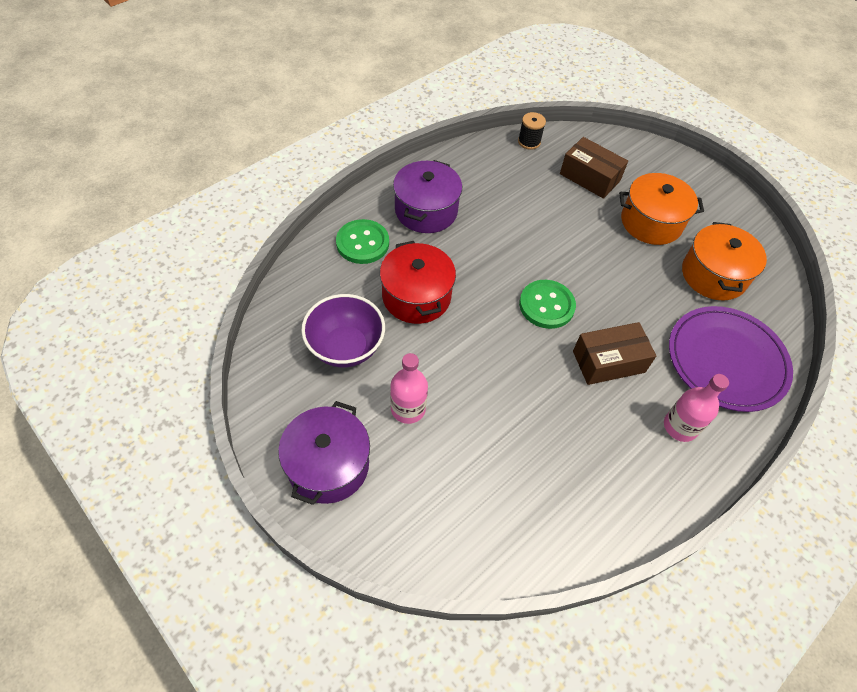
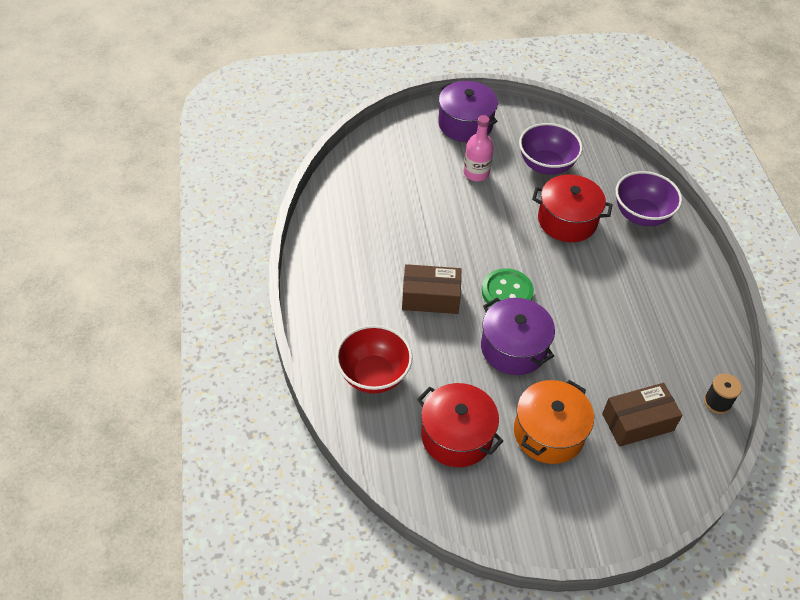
camera: 125 degrees right, 5 degrees down
(362, 243) = (641, 215): green button -> purple bowl
(426, 210) = (657, 271): purple pot -> purple pot (513, 348)
(608, 362) = (430, 297): brown box -> brown box turned 75 degrees clockwise
(680, 426) = (350, 303): pink bottle -> none
(713, 275) = (456, 436): orange pot -> red pot
(726, 360) = (373, 375): purple plate -> red bowl

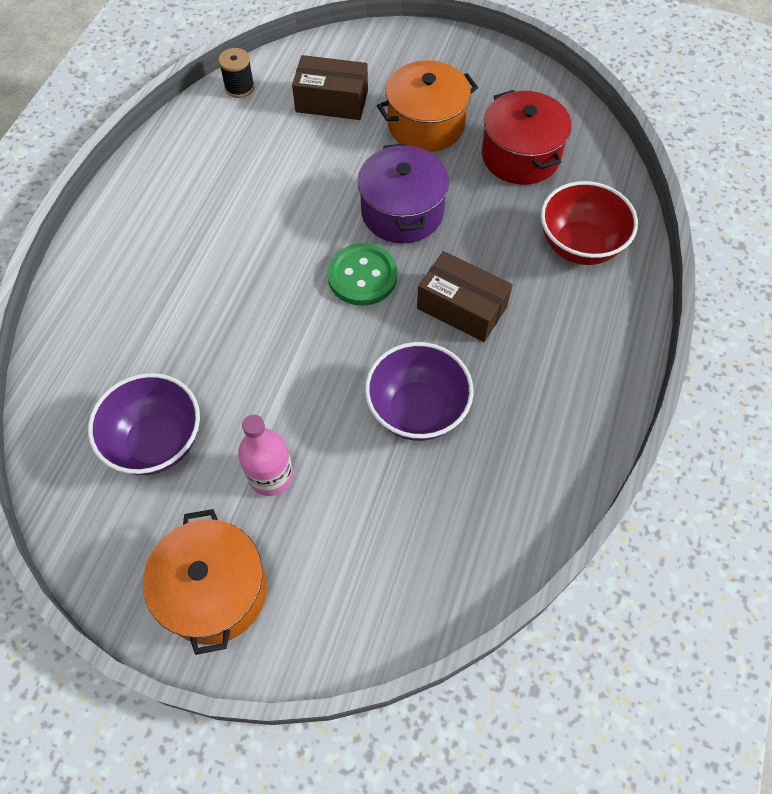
camera: 150 degrees left, 10 degrees up
(465, 124) = (214, 591): purple pot -> orange pot
(567, 220) = (208, 338): red pot -> none
(641, 215) = (106, 304): purple bowl -> purple bowl (417, 410)

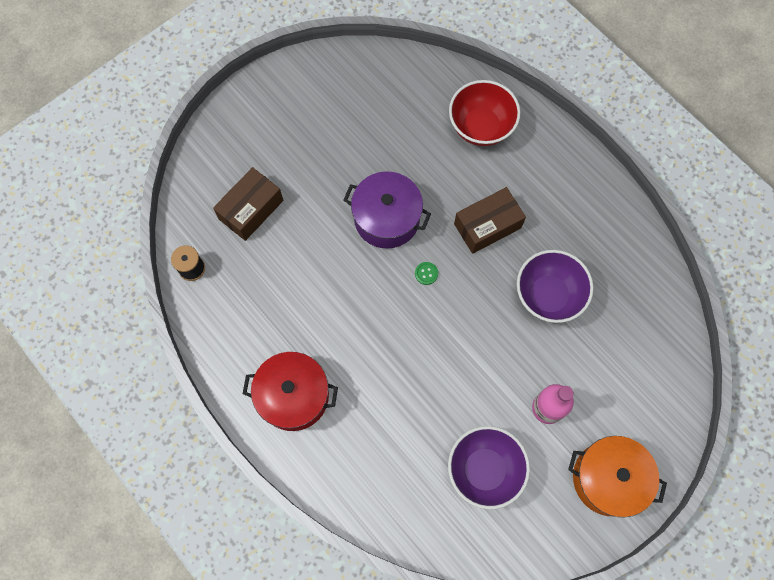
camera: 60 degrees left, 10 degrees up
(362, 276) = (426, 273): green button -> green button, size x0.43
(426, 125) = (317, 159): orange pot -> none
(520, 156) = (384, 116): red pot -> red pot (294, 396)

